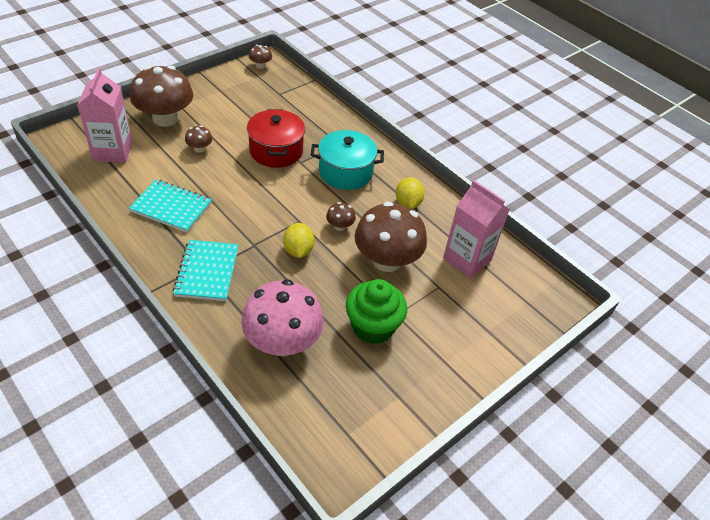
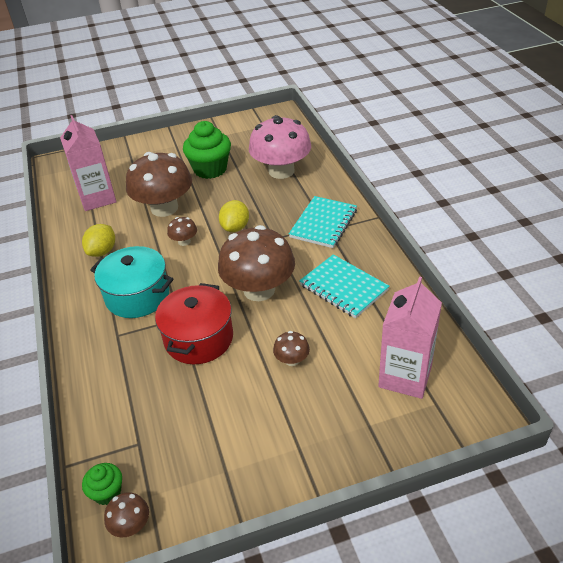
camera: 150 degrees left, 5 degrees down
(165, 118) = (326, 424): brown mushroom -> brown mushroom (259, 290)
(282, 74) = (107, 492): none -> green cupcake

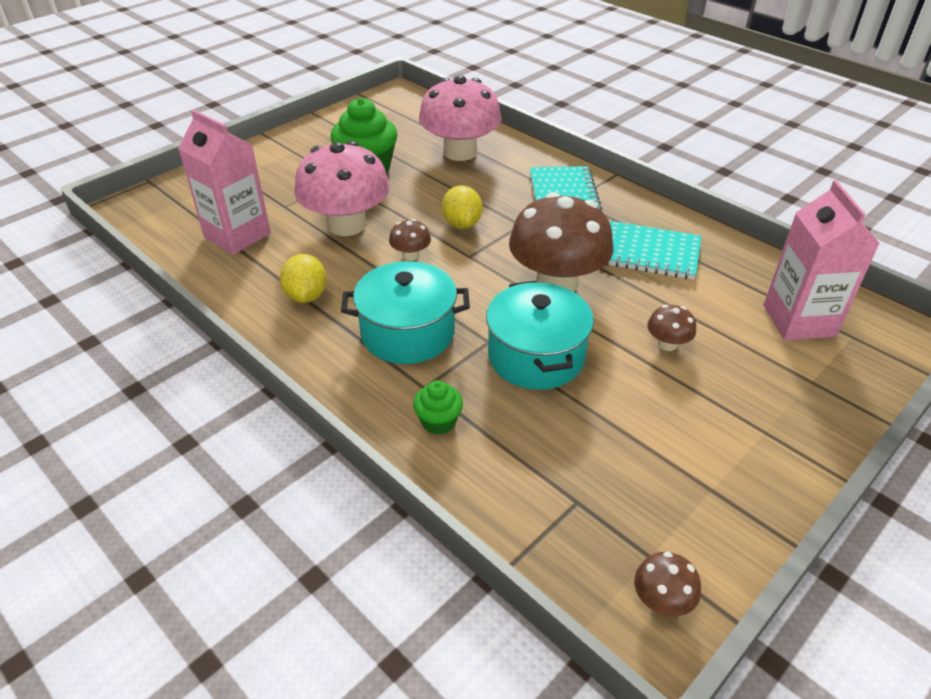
camera: 30 degrees left, 0 degrees up
(107, 492) = (594, 576): green cupcake -> green cupcake (438, 422)
(164, 208) = (347, 224): brown mushroom -> pink mushroom
(199, 338) = (536, 356): red pot -> turquoise pot

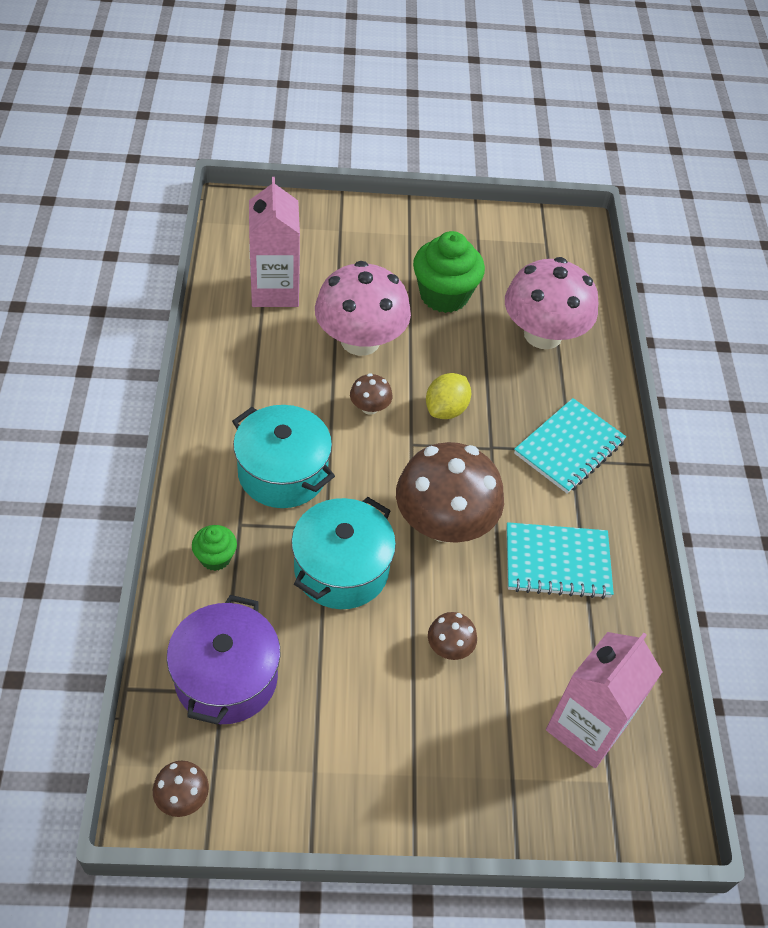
camera: 40 degrees right, 10 degrees up
(306, 295) = (257, 384): yellow lemon -> none
(565, 490) = (226, 678): none -> purple pot
(650, 253) = (557, 563): turquoise notebook -> turquoise notebook turned 60 degrees counterclockwise

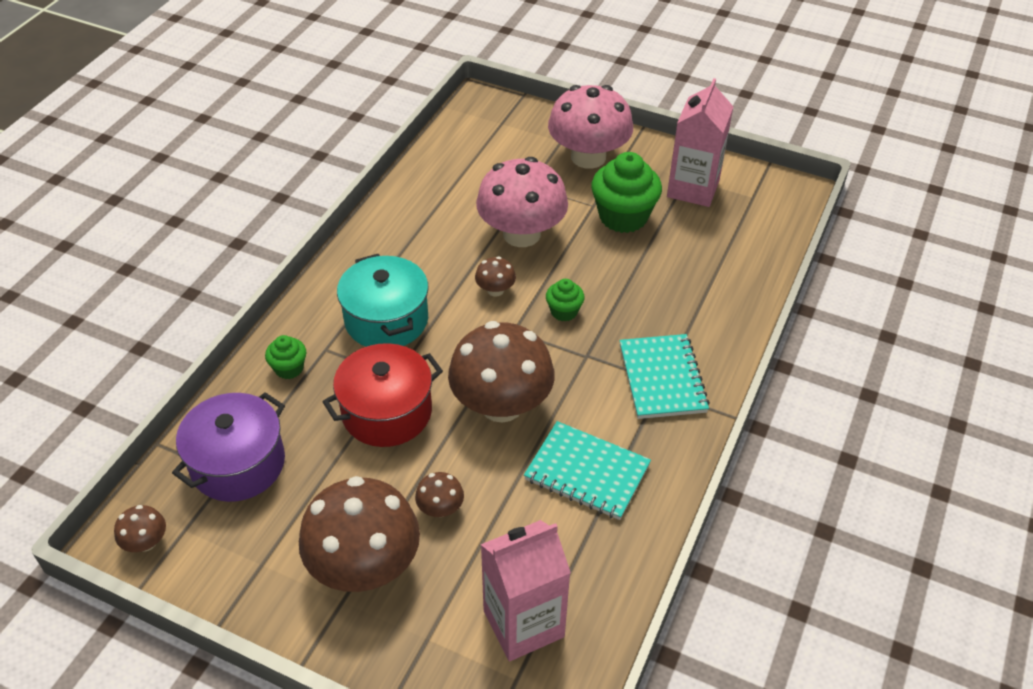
camera: 30 degrees right, 5 degrees down
(275, 290) = (472, 175): pink carton -> pink carton (693, 189)
(341, 569) = (387, 412): turquoise pot -> red pot
(414, 731) = (365, 565): none -> brown mushroom
(446, 409) = (564, 311): yellow lemon -> green cupcake
(543, 334) = (698, 274): pink mushroom -> pink mushroom (588, 157)
(569, 448) = (662, 378): turquoise notebook -> turquoise notebook turned 75 degrees counterclockwise

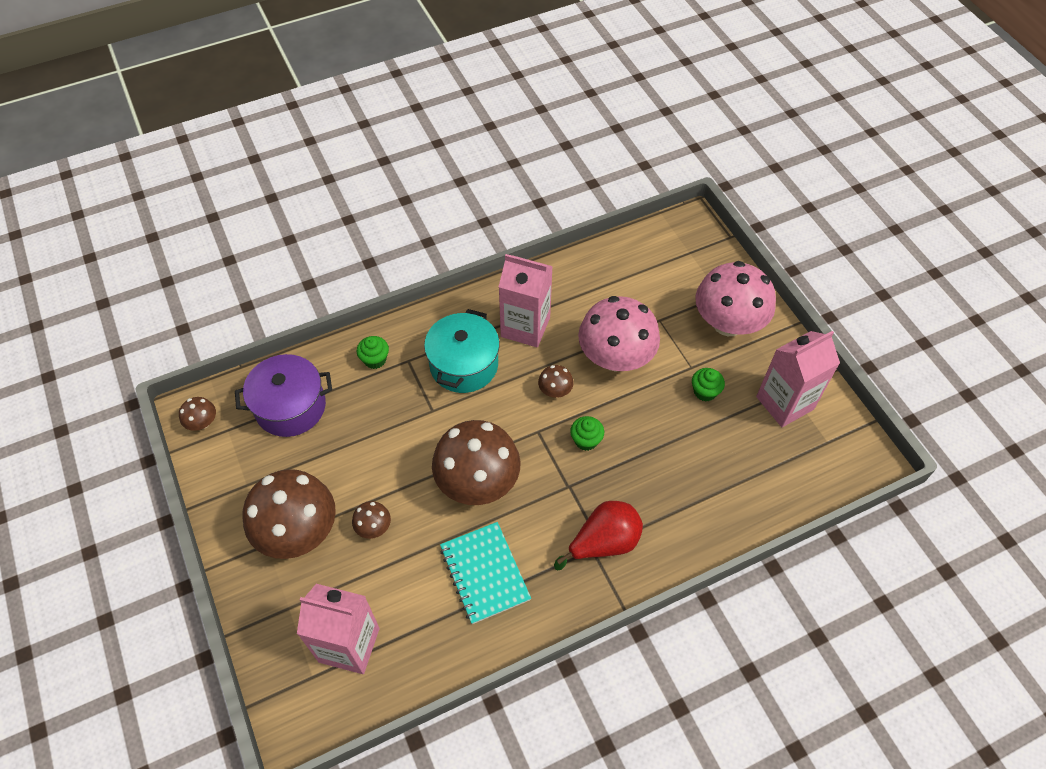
camera: 40 degrees right, 10 degrees up
(387, 412) = (403, 434): red pot -> none
(414, 257) = (525, 327): none -> pink carton
(623, 217) = (705, 392): green cupcake -> green cupcake, size x0.51
(662, 378) = (604, 543): turquoise notebook -> red pear

